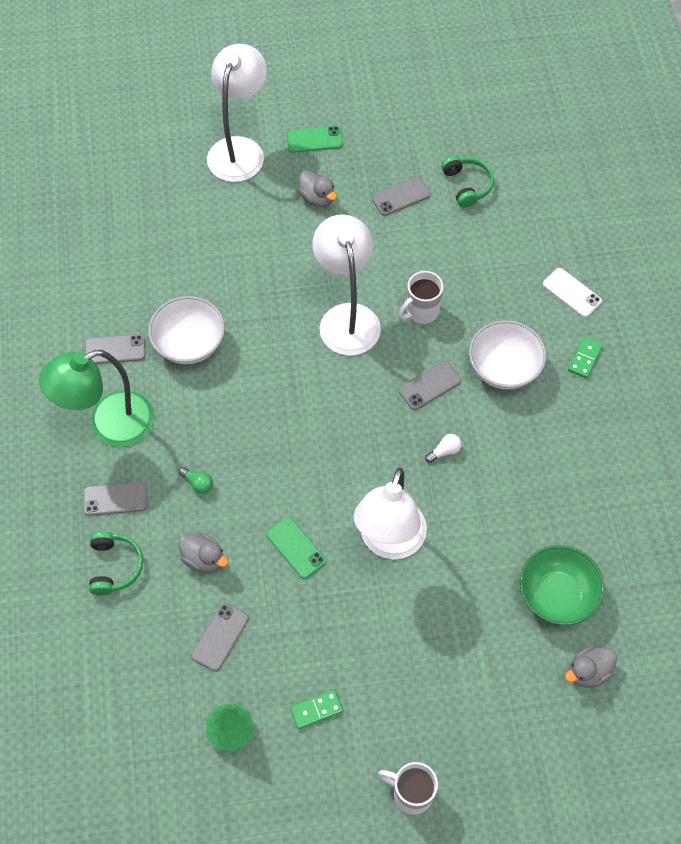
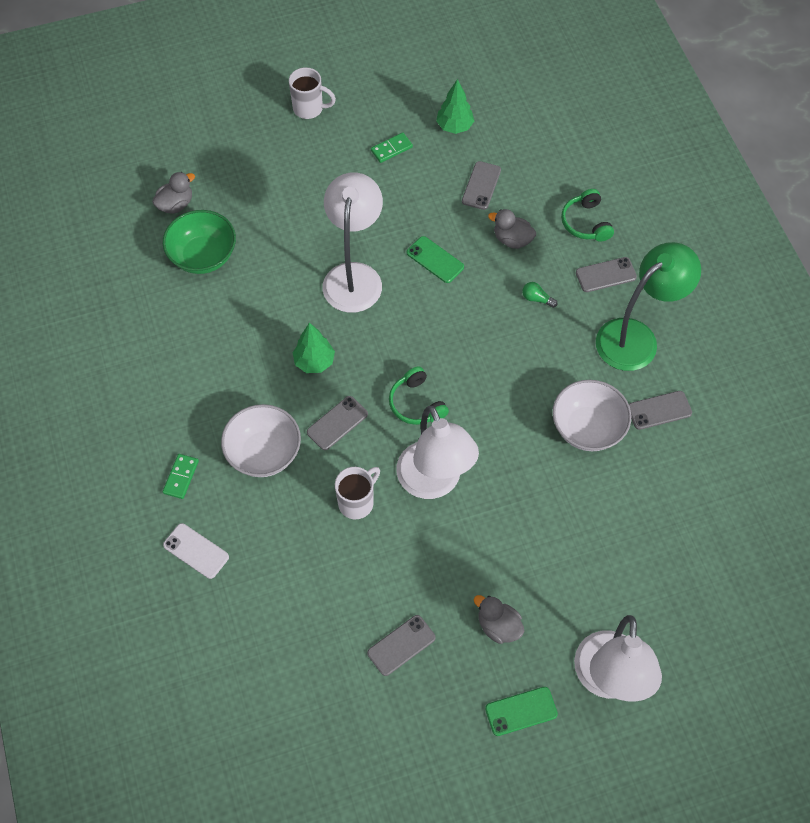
camera: 170 degrees right, 0 degrees up
(444, 451) = (314, 362): white light bulb -> green tree
(467, 185) = (325, 675): green headphones -> green headphones (416, 404)

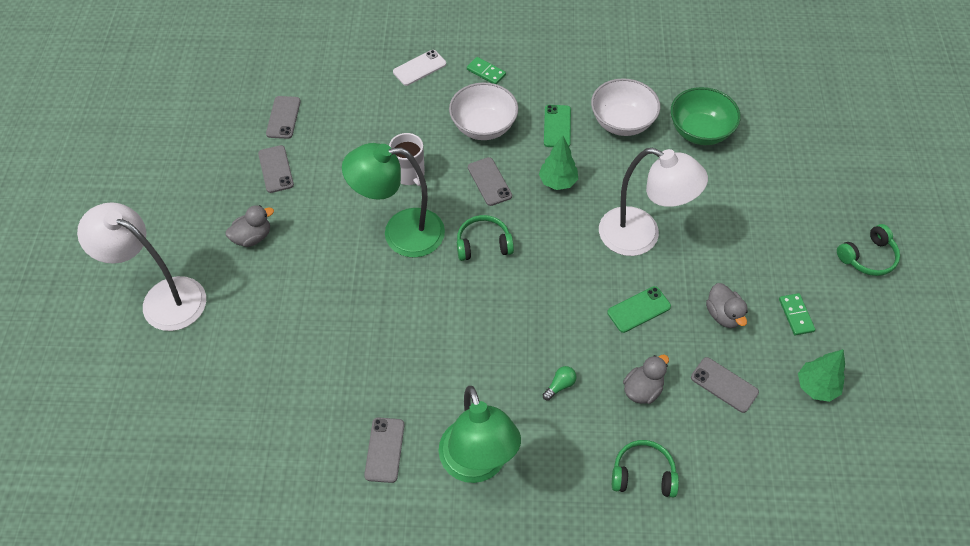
camera: 110 degrees right, 5 degrees down
(176, 204) = (765, 125): grey duck -> grey duck (723, 315)
(309, 109) = (868, 257): white mug -> green headphones
(434, 482) = (400, 233): white lamp -> green lamp
(521, 711) = (178, 229): green phone -> green phone (557, 126)
(587, 428) = (396, 375): white bowl -> white bowl (622, 122)
(606, 275) = (566, 466): grey phone -> grey phone (283, 117)

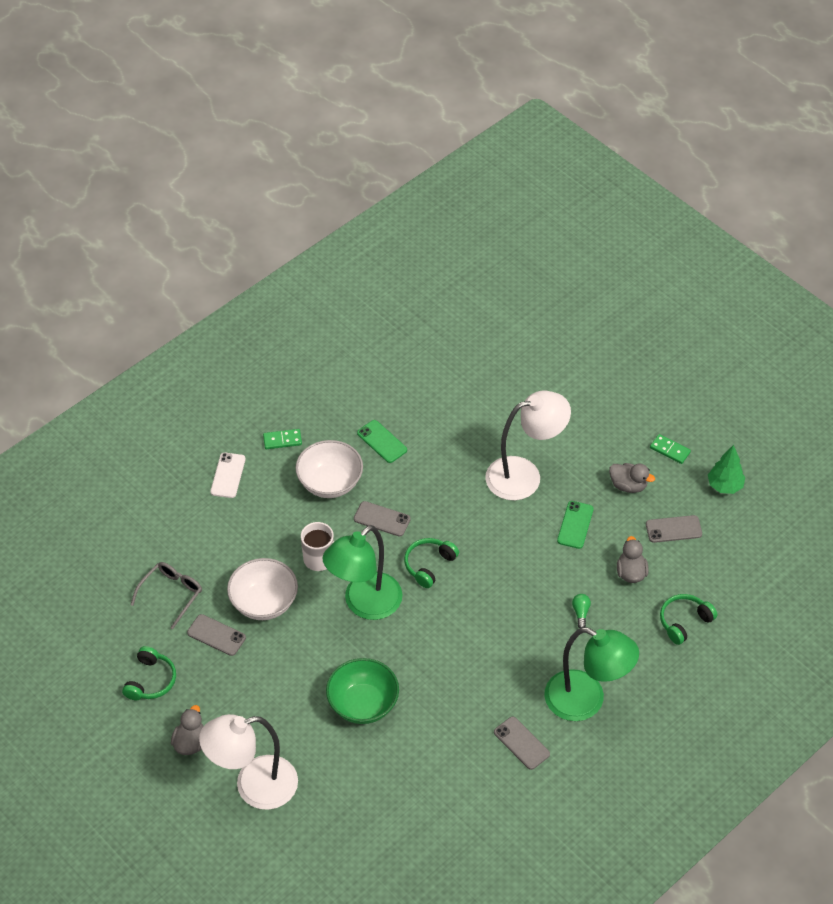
camera: 45 degrees left, 5 degrees down
(252, 237) = (263, 694): grey duck -> grey duck (190, 743)
(283, 117) = (171, 594): grey phone -> grey glasses
(557, 182) = (428, 482): green tree -> none
(622, 122) = (423, 403): white bowl -> white bowl (264, 602)
(700, 131) = (482, 369): green bowl -> green bowl (363, 704)
(868, 257) = (673, 376): green headphones -> green headphones (151, 680)

